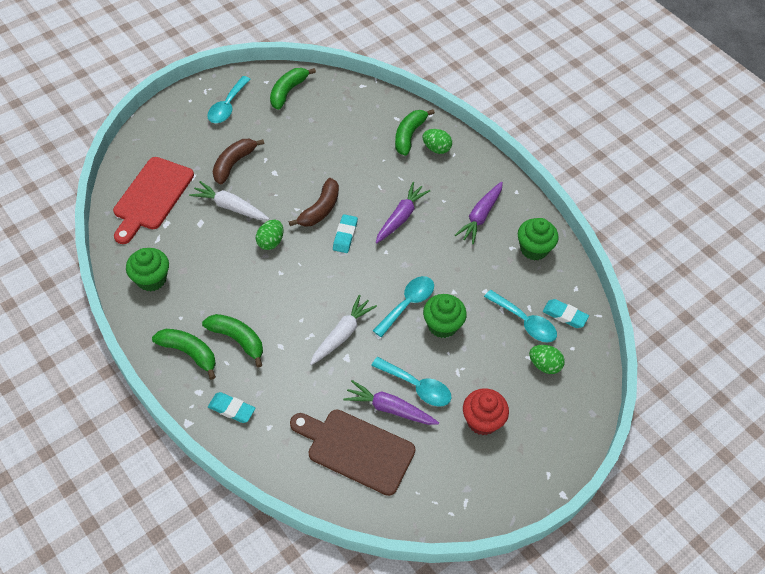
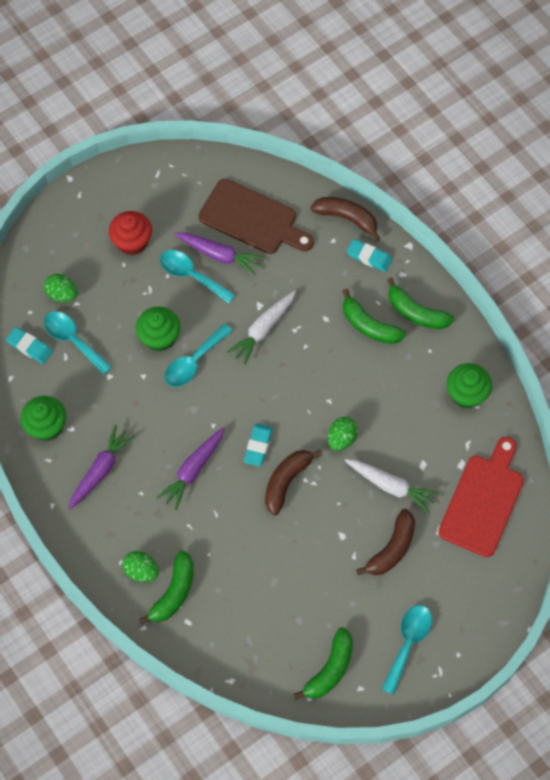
camera: 175 degrees left, 10 degrees up
(252, 452) = (347, 218): none -> brown banana

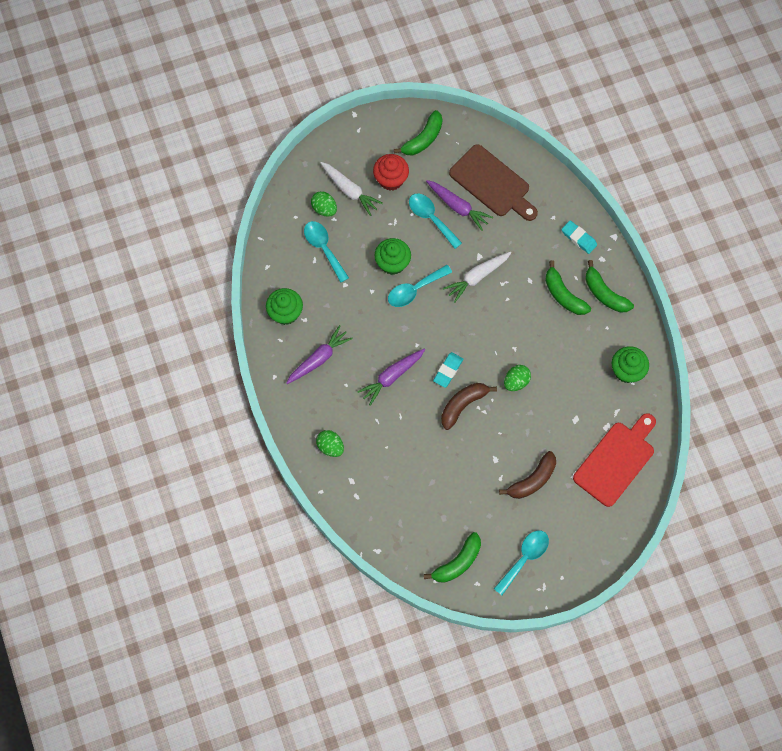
camera: 15 degrees right, 5 degrees up
(29, 347) = (288, 245): turquoise eraser -> none
(173, 592) = (351, 470): green banana -> green banana (423, 139)
(347, 218) = (569, 202): brown banana -> none
(391, 486) = (545, 430): white carrot -> white carrot (350, 191)

